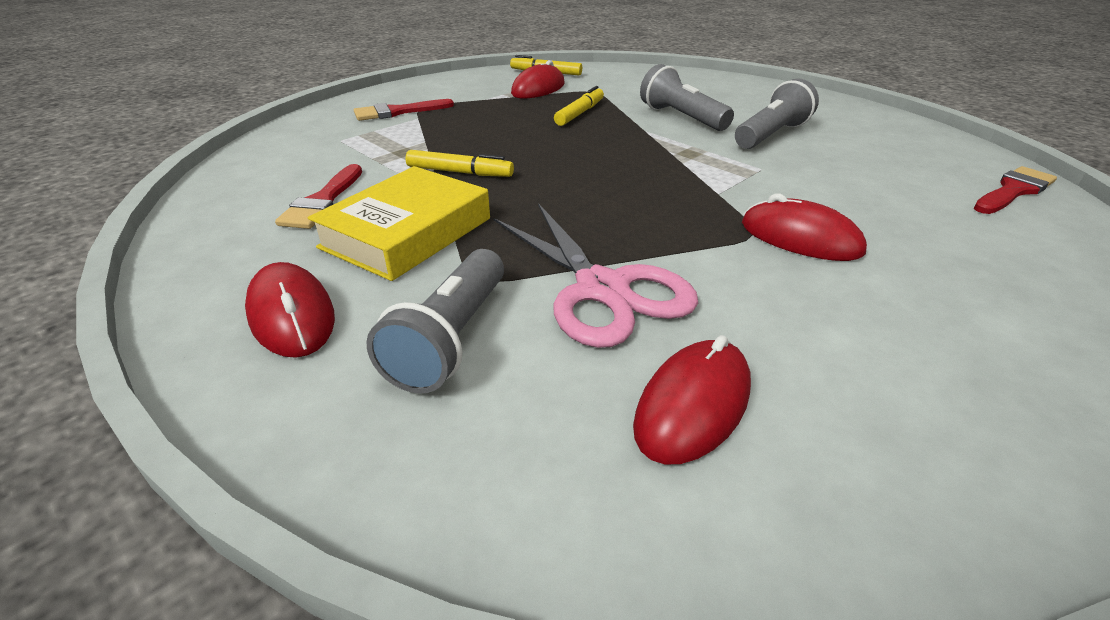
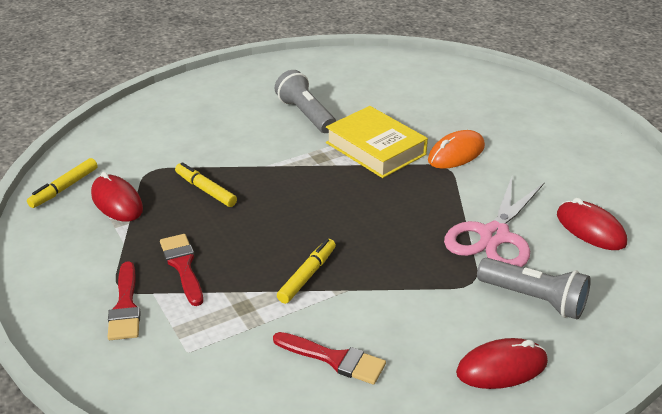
camera: 75 degrees left, 0 degrees up
(407, 233) = (405, 311): yellow book -> yellow book (375, 148)
(602, 289) = (494, 236): pink scissors -> pink scissors turned 135 degrees clockwise
(681, 117) = (248, 142): grey flashlight -> none
(800, 238) = (456, 153): red mouse -> orange mouse
(1013, 190) = (423, 69): red brush -> red brush (182, 266)

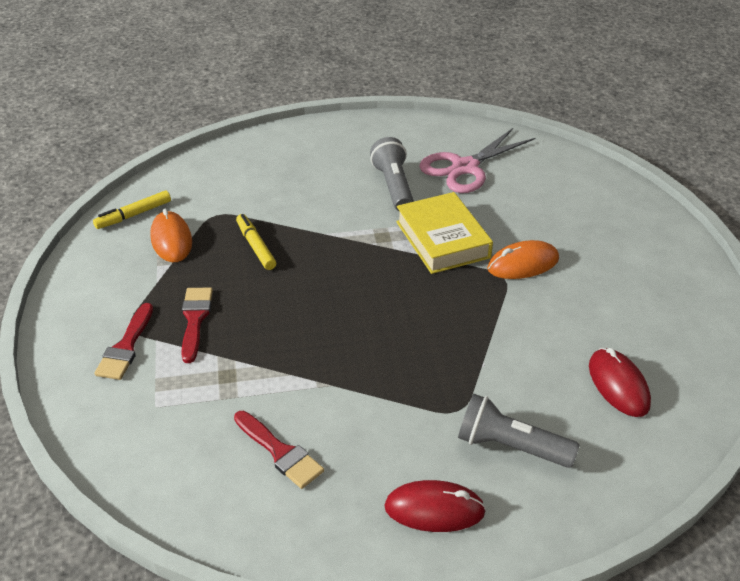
camera: 20 degrees right, 5 degrees up
(117, 202) = (171, 240): red mouse -> orange mouse
(307, 275) = (301, 360): yellow marker -> none
(494, 236) = (510, 366): pink scissors -> pink scissors (465, 167)
(534, 299) = (510, 446): grey flashlight -> grey flashlight turned 150 degrees clockwise

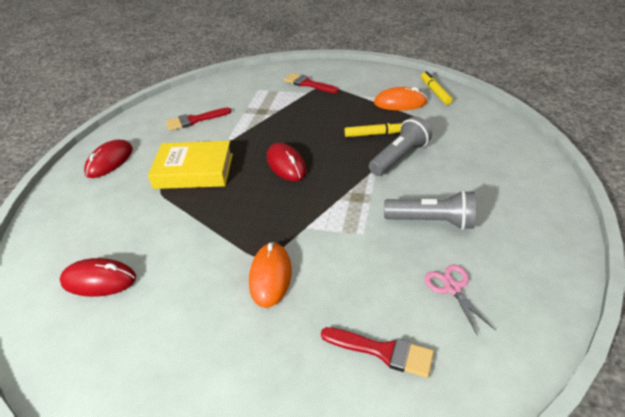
camera: 115 degrees right, 0 degrees up
(195, 319) = (315, 105): red brush -> red brush (383, 351)
(352, 305) = (286, 165): none -> red mouse
(442, 239) = (335, 232): yellow book -> yellow book (194, 171)
(465, 167) = (452, 288): pink scissors -> pink scissors, size x0.53
(510, 446) = (113, 202): grey flashlight -> grey flashlight (399, 157)

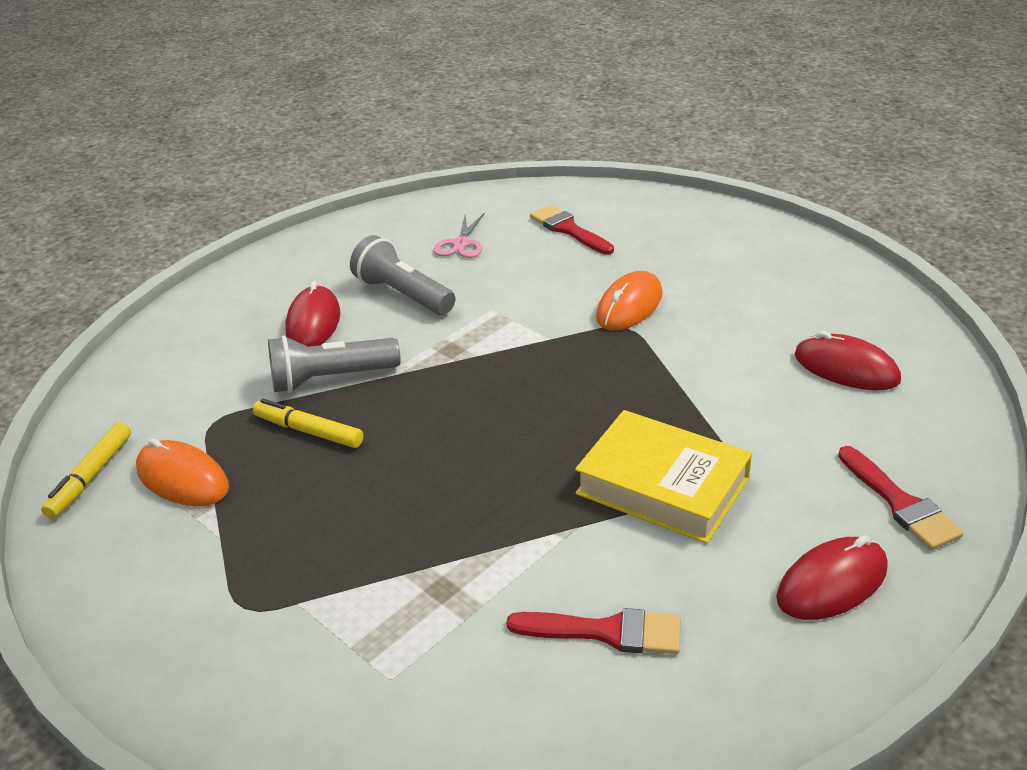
camera: 150 degrees left, 5 degrees down
(286, 165) = (501, 434): red mouse -> red mouse (313, 323)
(308, 84) = (265, 634): red brush -> red brush (900, 503)

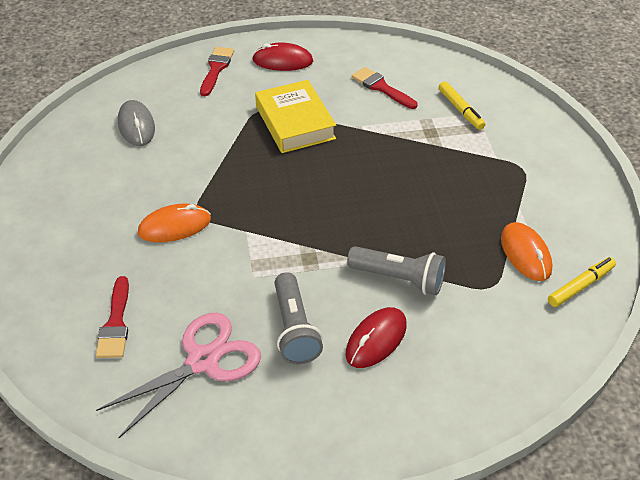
camera: 145 degrees left, 10 degrees up
(308, 431) = (437, 246): yellow marker -> yellow marker (460, 110)
(461, 244) = (202, 361): pink scissors -> pink scissors, size x1.90
(846, 368) = (136, 126): red mouse -> grey mouse

